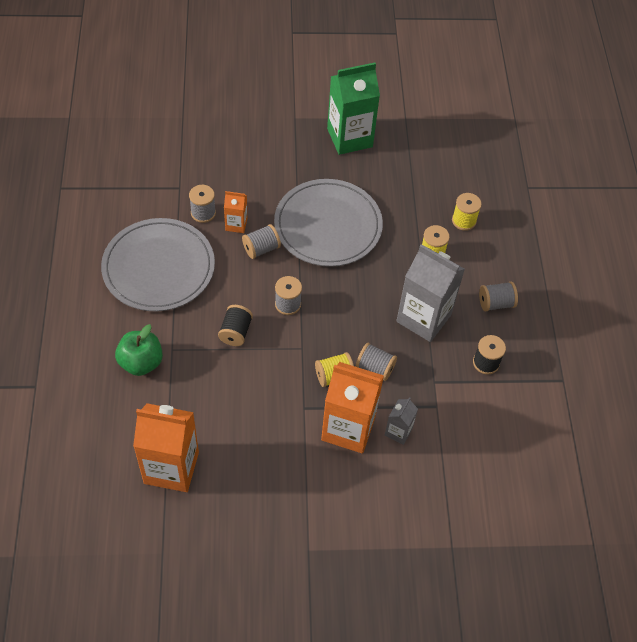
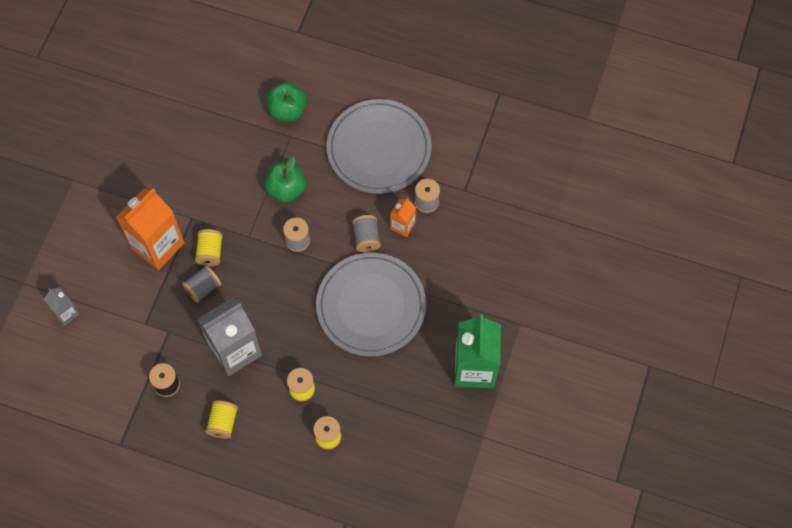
camera: 115 degrees right, 10 degrees up
(171, 467) = (184, 107): orange carton -> none
(235, 332) = (286, 189): black spool -> green apple
(398, 431) = (137, 283): grey carton -> grey carton (66, 313)
(495, 303) = (223, 422): grey spool -> yellow spool

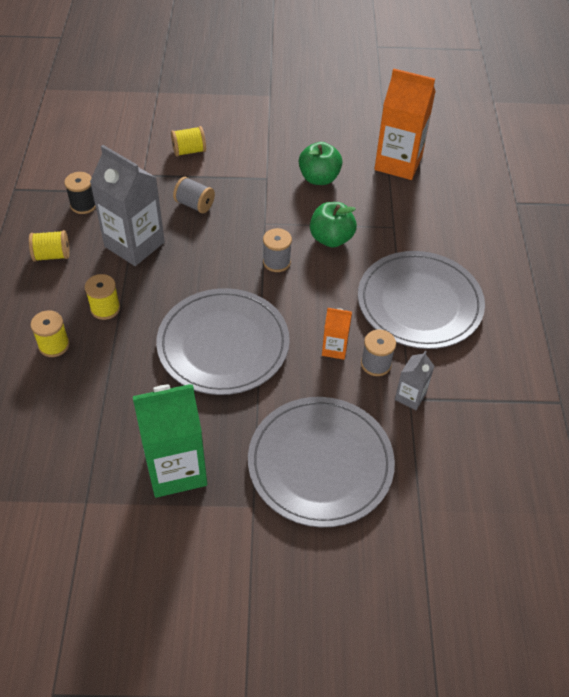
camera: 70 degrees right, 15 degrees down
(66, 313) = (137, 123): grey carton -> grey carton (410, 396)
(157, 245) = (227, 162): orange carton -> orange carton (398, 163)
(210, 252) = (235, 200): yellow spool -> yellow spool (189, 151)
(287, 110) = (421, 217): green apple -> green apple (319, 178)
(366, 238) = (304, 319): grey spool -> none
(499, 269) = (320, 463): none -> grey plate

